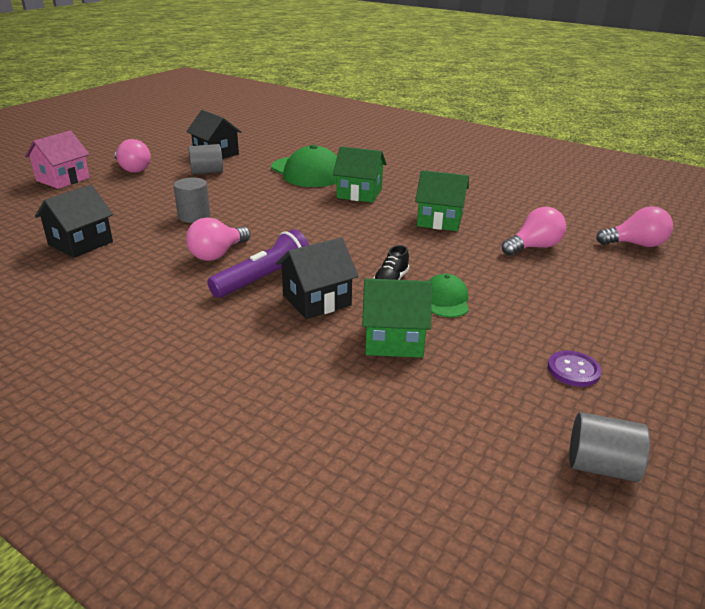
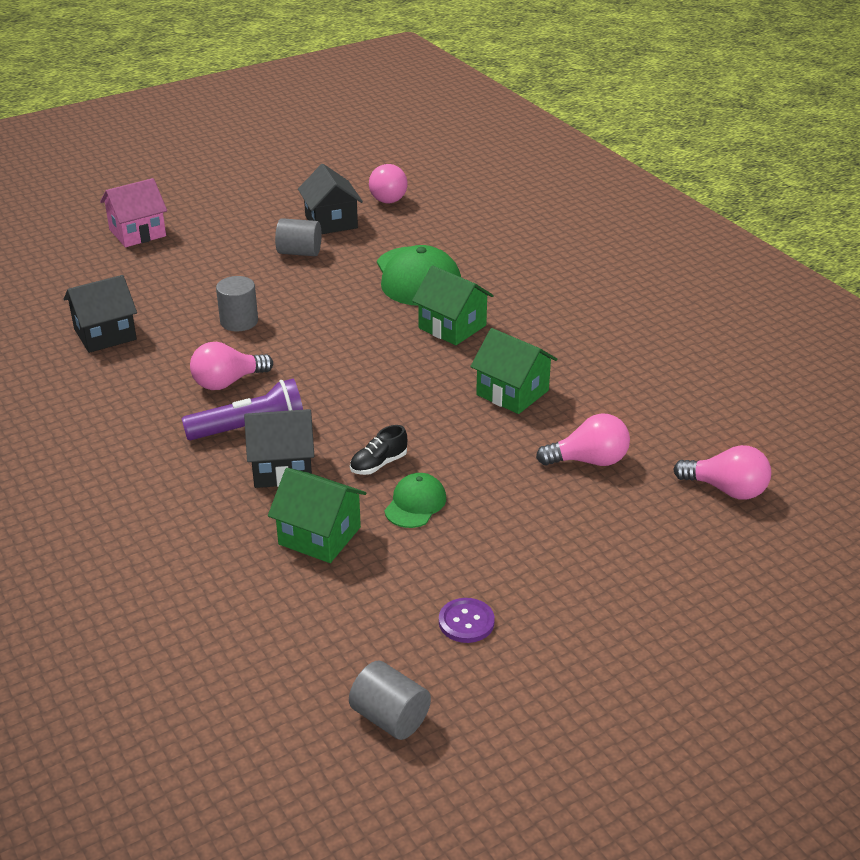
camera: 25 degrees right, 5 degrees up
(133, 169) = (220, 231): pink light bulb -> pink light bulb (386, 197)

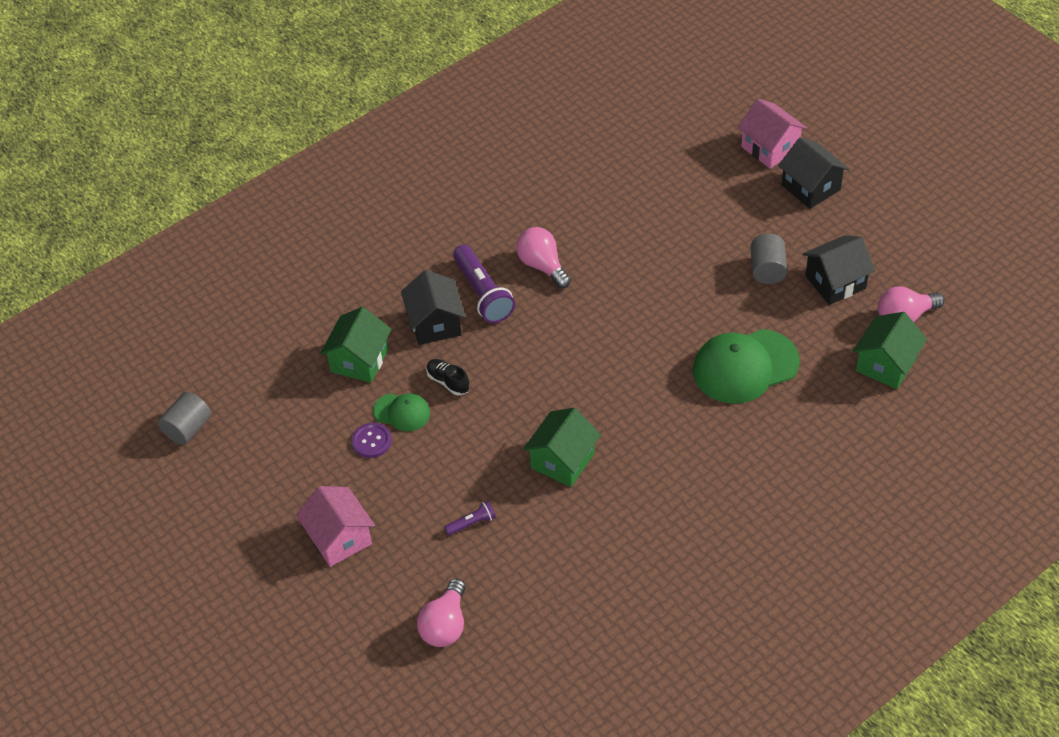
camera: 85 degrees right, 15 degrees up
(105, 334) = (596, 173): black house -> black house (810, 187)
(239, 321) = (635, 253): grey cylinder -> none
(452, 327) = (661, 405): green house -> green house (885, 364)
(466, 622) = (276, 459): purple button -> purple button (371, 441)
(589, 461) = (472, 523): pink light bulb -> purple flashlight
(602, 568) = (339, 538): none -> pink house

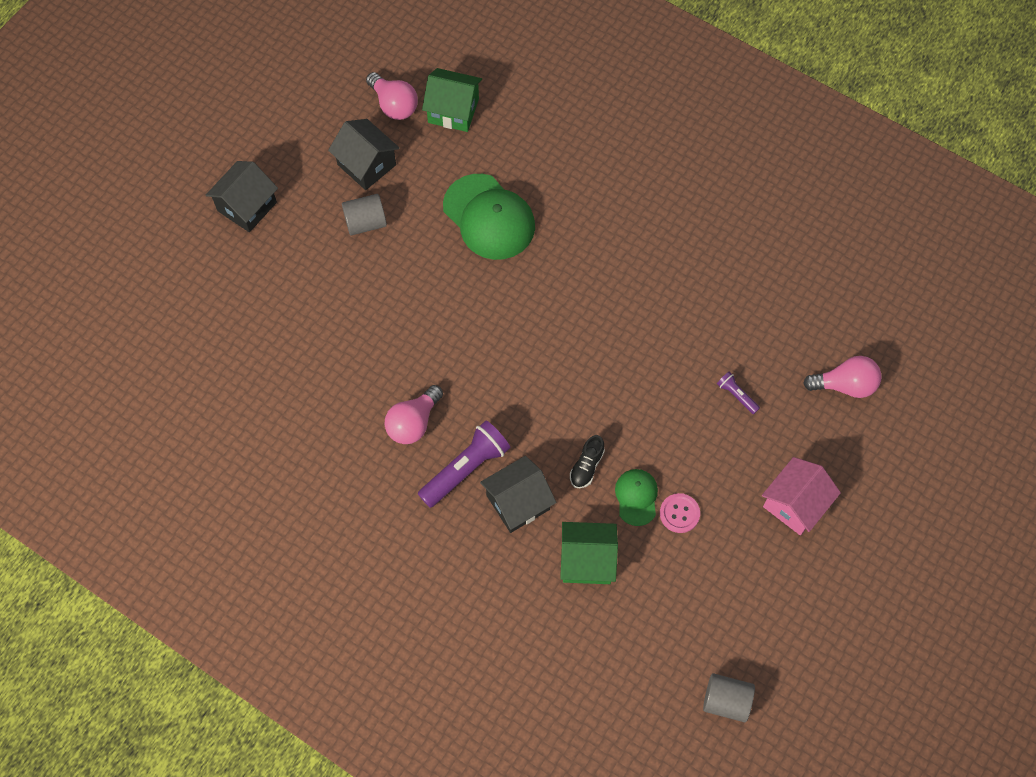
camera: 110 degrees left, 15 degrees up
(371, 441) = (679, 513): purple button -> pink button
(562, 461) = (643, 339): green house -> none
(770, 148) = (198, 252): pink house -> none

